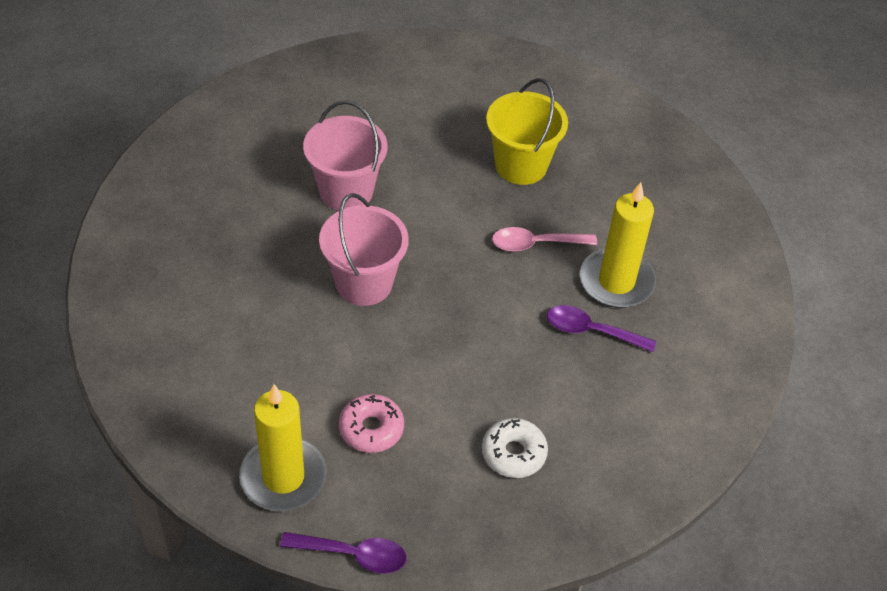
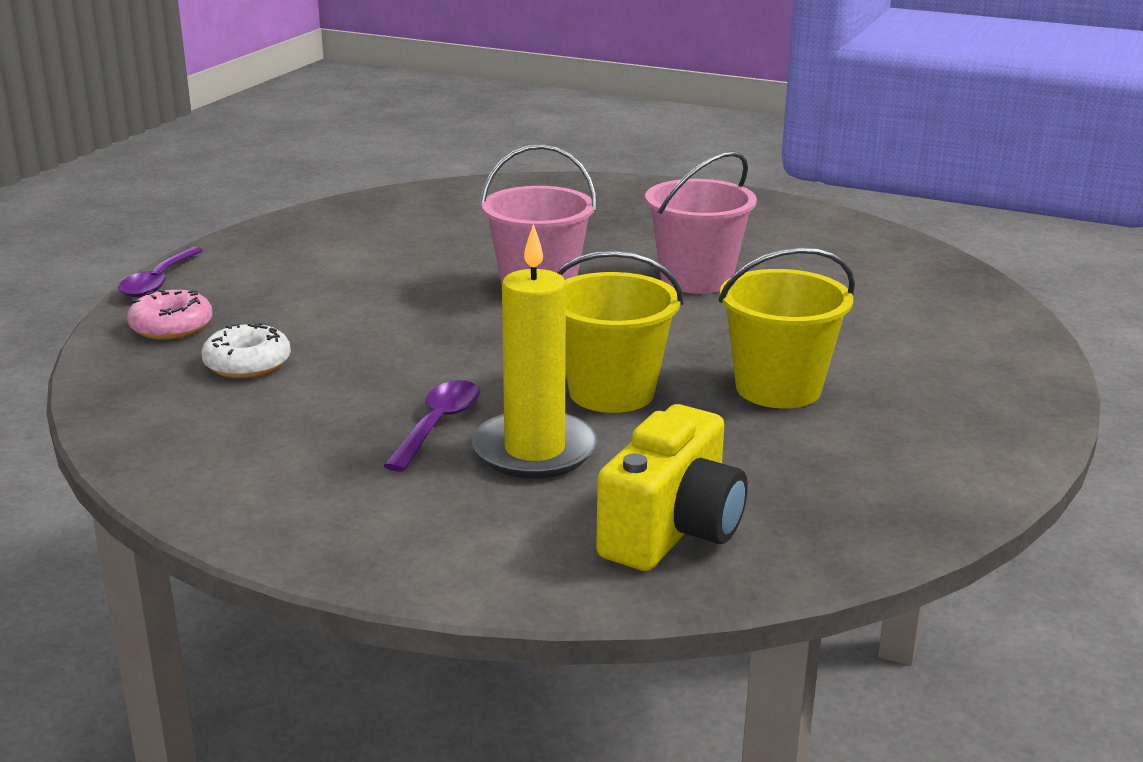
camera: 95 degrees right, 25 degrees down
(283, 477) = (272, 253): yellow candle -> none
(371, 429) = (317, 290): pink donut -> pink donut (171, 327)
(535, 244) = (611, 392): pink spoon -> yellow bucket
(692, 223) = (672, 531): none -> yellow camera

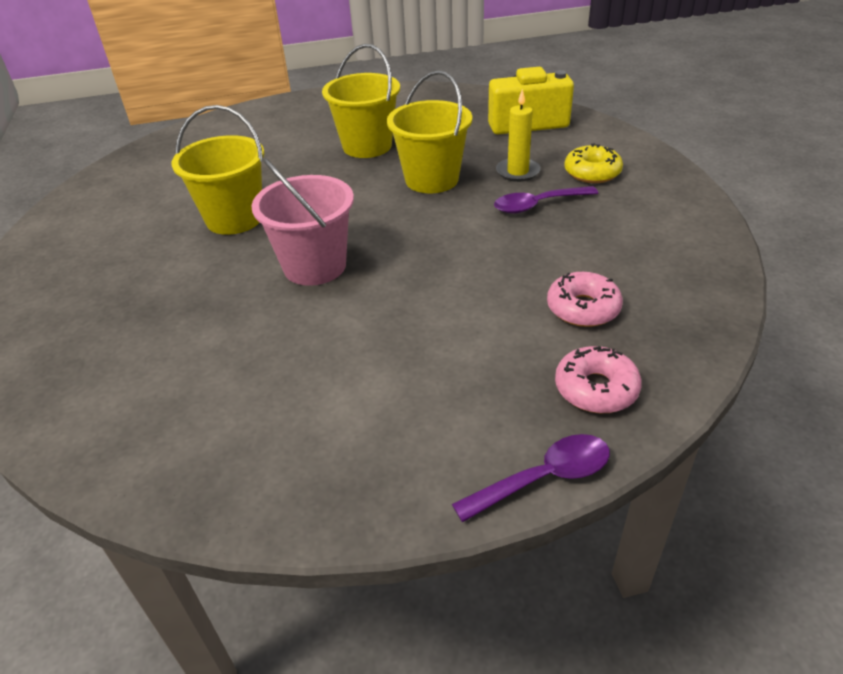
camera: 125 degrees left, 15 degrees up
(247, 364) = (583, 308): white donut -> pink donut
(439, 498) = (592, 172): none -> yellow donut
(534, 450) = (517, 172): yellow candle -> yellow candle, size x0.61
(696, 279) = (234, 218): pink bucket -> yellow bucket

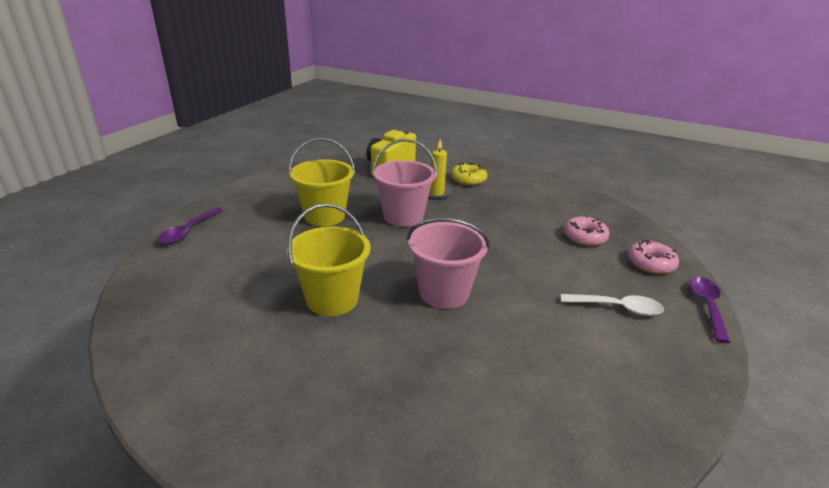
camera: 55 degrees left, 10 degrees down
(431, 179) = (403, 216): yellow bucket -> pink bucket
(433, 394) = (617, 308): none -> white spoon
(537, 205) = (478, 204): purple spoon -> purple spoon (188, 231)

